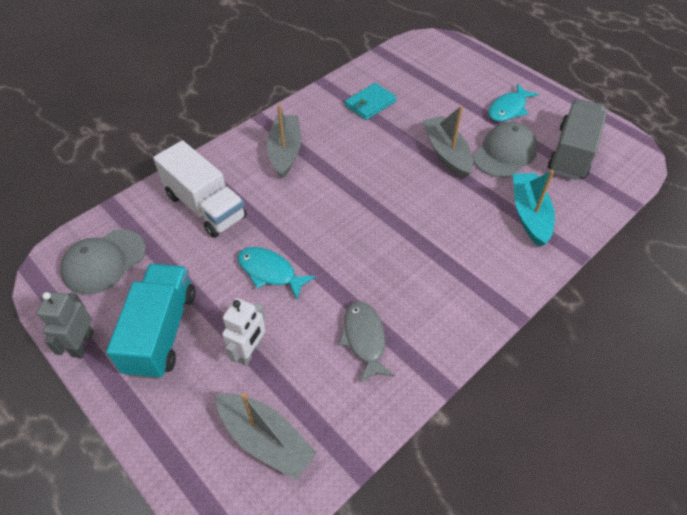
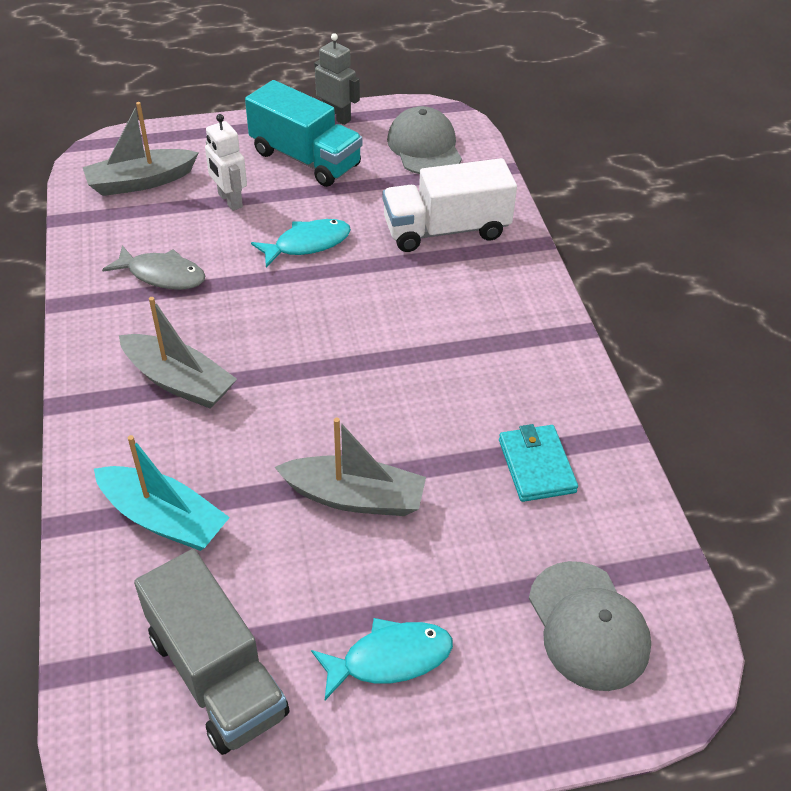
camera: 120 degrees right, 5 degrees down
(285, 152) = (492, 327): grey boat -> grey boat (179, 382)
(504, 153) = (295, 573): grey cap -> grey cap (588, 625)
(508, 109) = (389, 659): turquoise fish -> turquoise fish turned 90 degrees clockwise

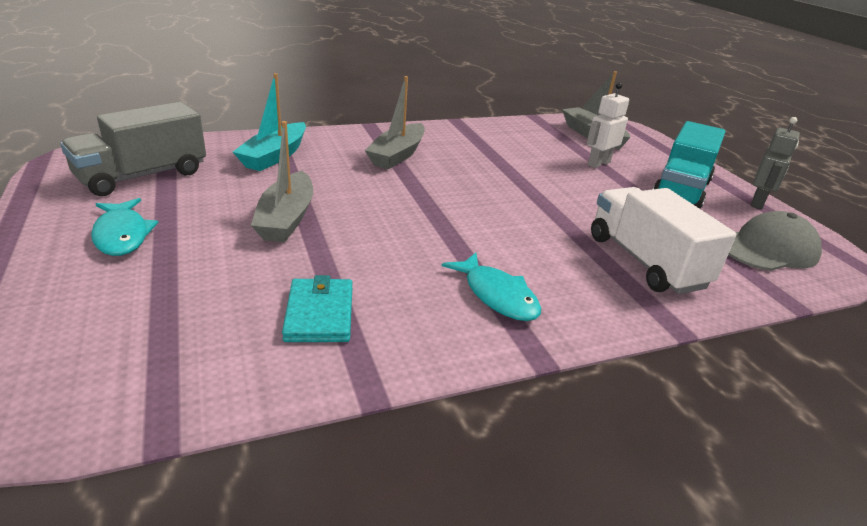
camera: 80 degrees right, 15 degrees down
(162, 275) = (500, 146): grey fish -> none
(307, 244) = (570, 194): turquoise fish -> turquoise fish (497, 295)
(536, 466) = (319, 314): turquoise wallet -> turquoise wallet turned 75 degrees counterclockwise
(588, 625) = (104, 342): grey cap -> none

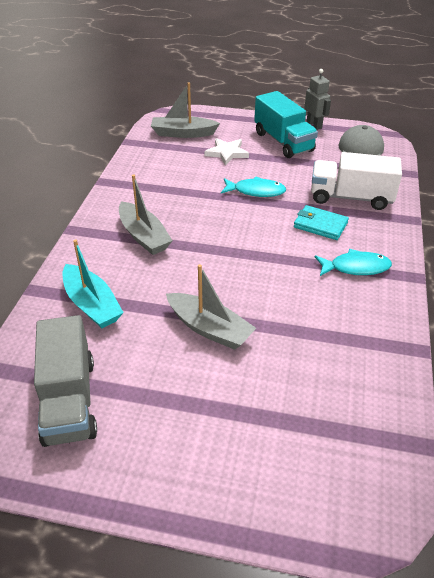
camera: 55 degrees left, 10 degrees up
(122, 235) = (177, 431): turquoise fish -> turquoise fish (256, 191)
(319, 314) = (339, 348): turquoise wallet -> turquoise wallet (320, 225)
(598, 163) = (227, 153): white robot -> white star

